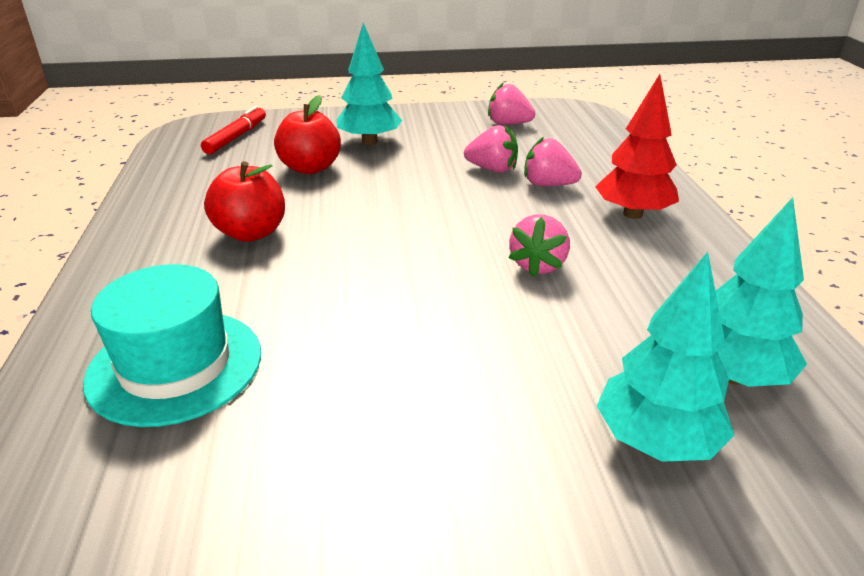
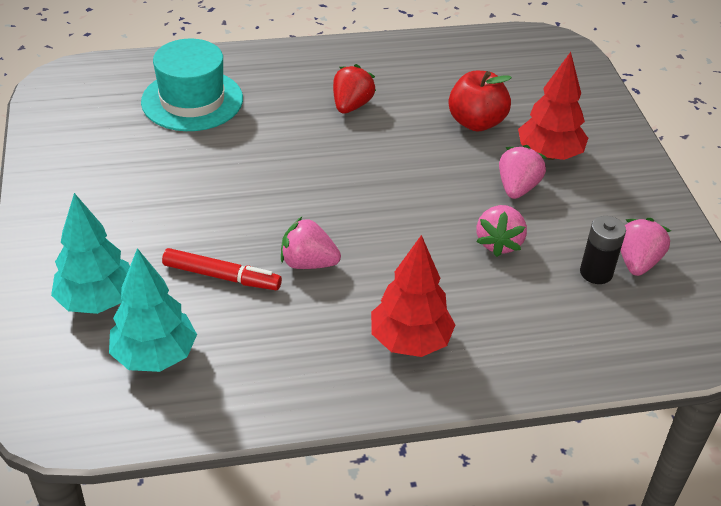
camera: 85 degrees right, 10 degrees up
(236, 137) = (536, 71): red marker -> red marker (221, 276)
(251, 233) = (351, 105): red apple -> red strawberry
(369, 142) = (549, 154): turquoise tree -> red tree
(523, 138) = (596, 272): none -> black battery
(548, 185) = (468, 283): pink strawberry -> pink strawberry (517, 188)

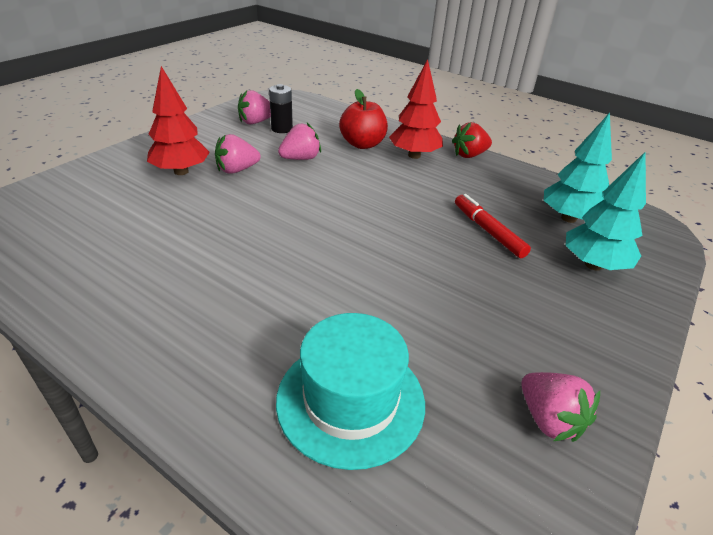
camera: 135 degrees left, 5 degrees down
(308, 263) = (422, 207): pink strawberry -> pink strawberry (549, 419)
(351, 105) = (222, 282): red strawberry -> red strawberry (469, 155)
(476, 122) = (172, 211): red apple -> red apple (362, 144)

